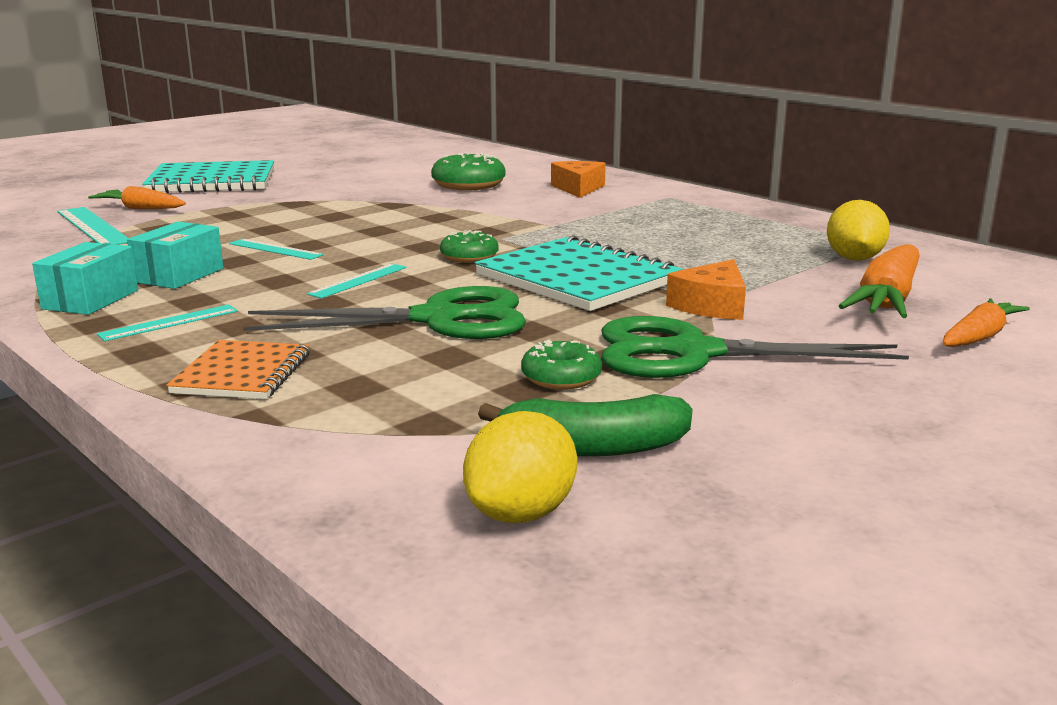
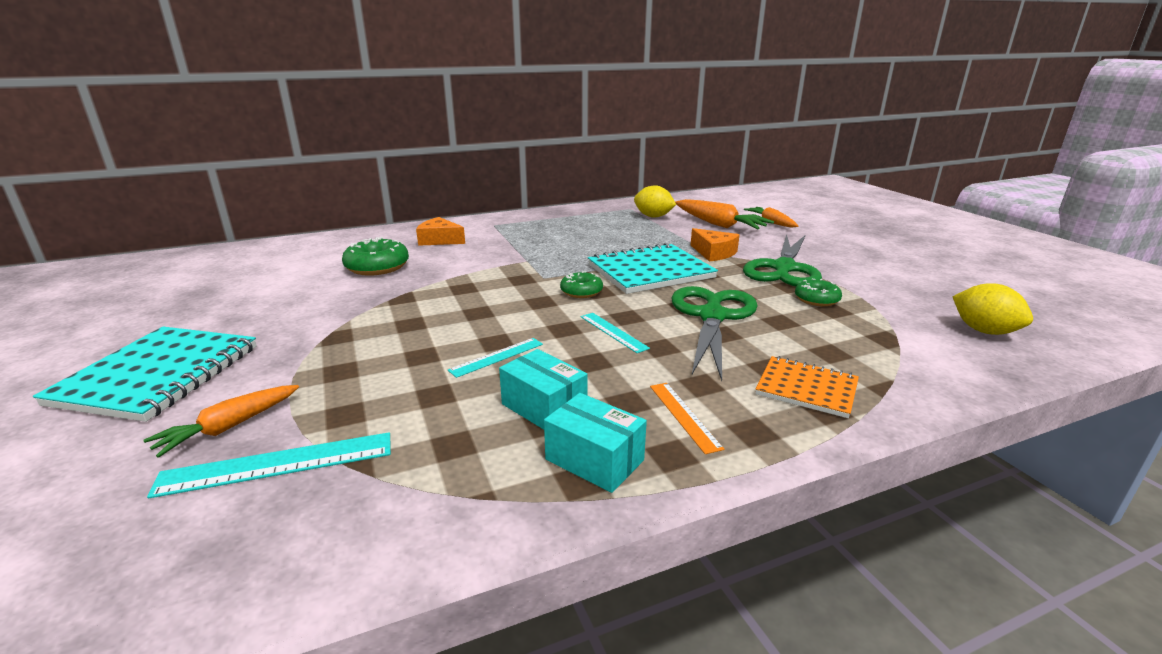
camera: 70 degrees left, 5 degrees up
(169, 322) = (684, 416): turquoise ruler -> orange ruler
(593, 448) = (906, 306): green banana -> none

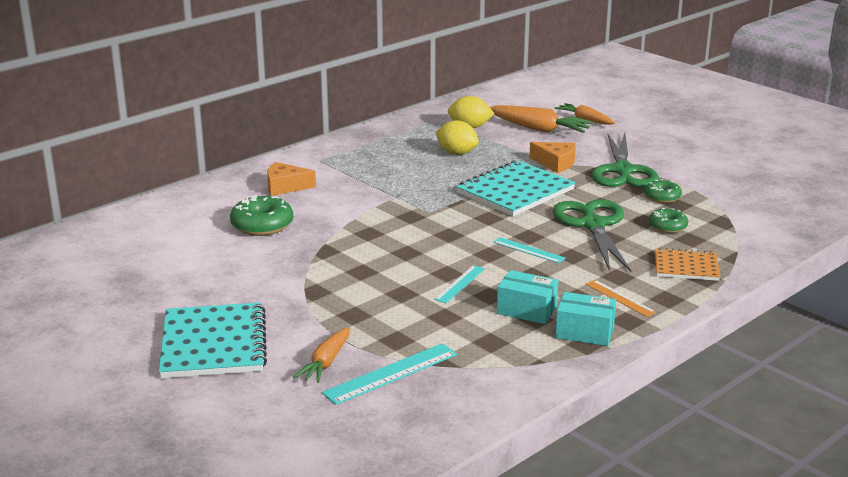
camera: 20 degrees left, 0 degrees up
(581, 292) = (473, 220): green donut -> green donut (667, 226)
(984, 331) = (785, 205): yellow lemon -> yellow lemon (456, 153)

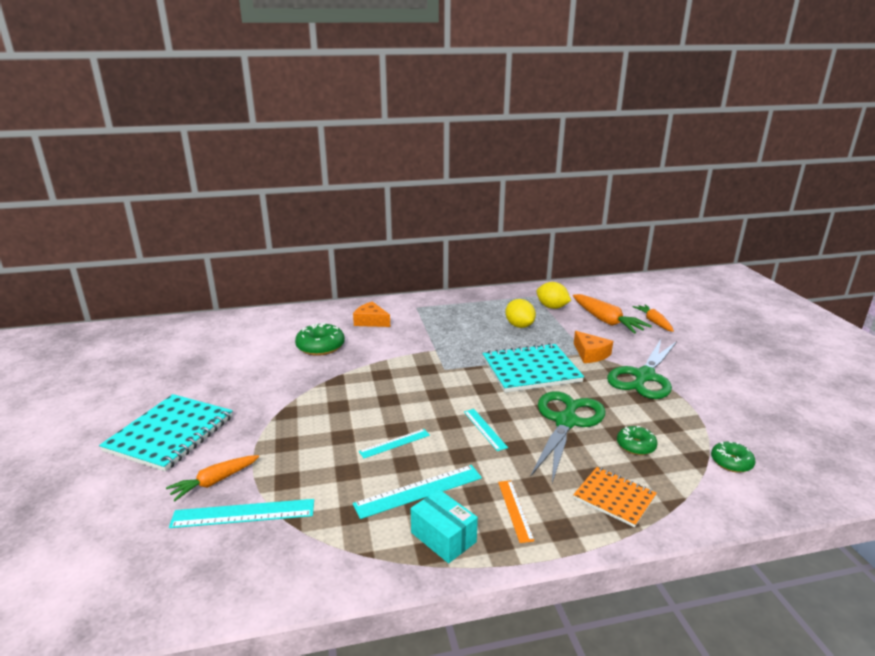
camera: 30 degrees right, 0 degrees up
(526, 310) = (419, 491): turquoise box -> turquoise ruler
(662, 197) = (658, 413): green donut -> green donut (731, 462)

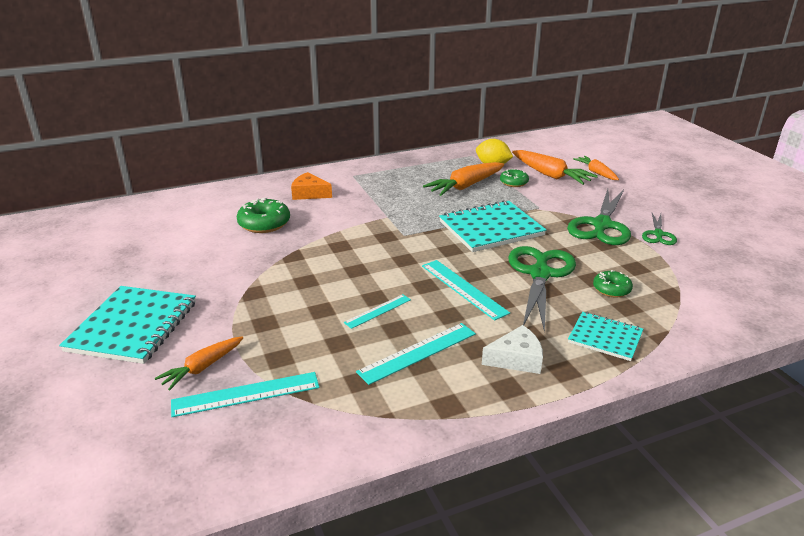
camera: 10 degrees left, 5 degrees up
(443, 537) = (456, 391): turquoise box -> none
(485, 429) = (463, 288): turquoise ruler -> turquoise ruler, size x1.61
(515, 510) = (516, 359): orange ruler -> white cheese
(519, 326) = (465, 186): yellow lemon -> orange carrot
(590, 354) = (544, 208): orange cheese -> none
(614, 497) = (605, 337): orange notebook -> turquoise notebook
(701, 391) = (658, 234): none -> green scissors
(731, 462) = (701, 295): green donut -> green donut (513, 182)

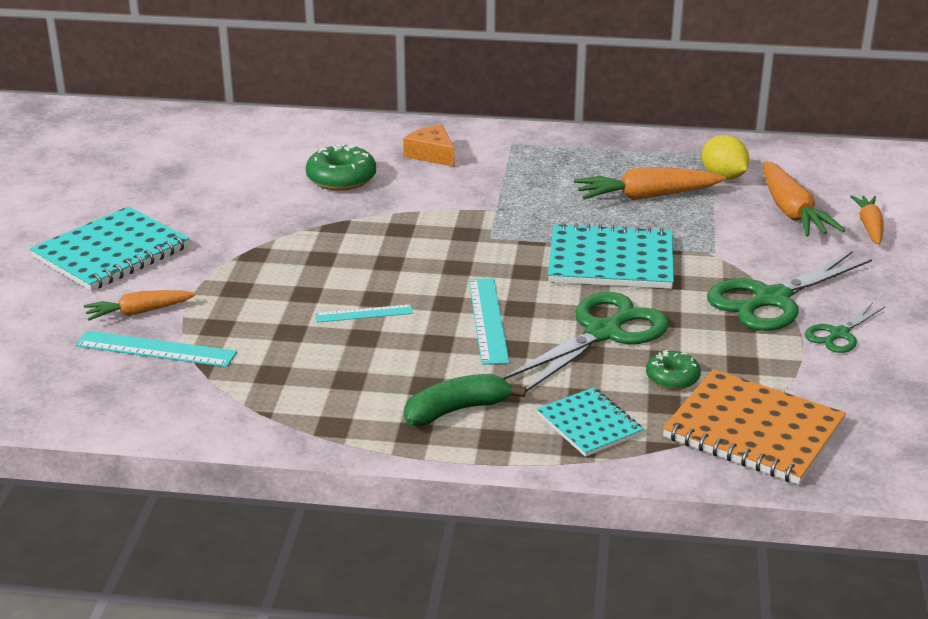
camera: 30 degrees right, 0 degrees up
(418, 352) = (359, 368): turquoise ruler -> none
(513, 182) = (722, 209): green donut -> none
(516, 359) = (457, 410): white cheese -> green banana
(693, 307) = (753, 431): none -> orange notebook

